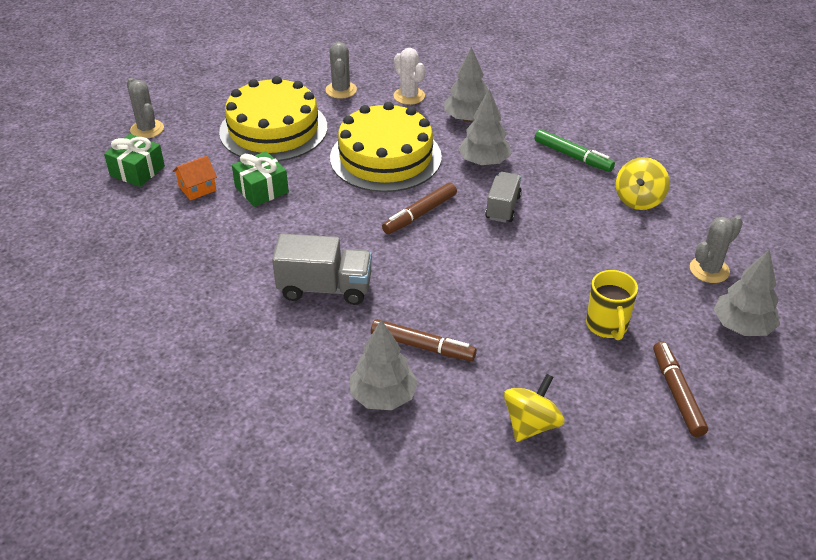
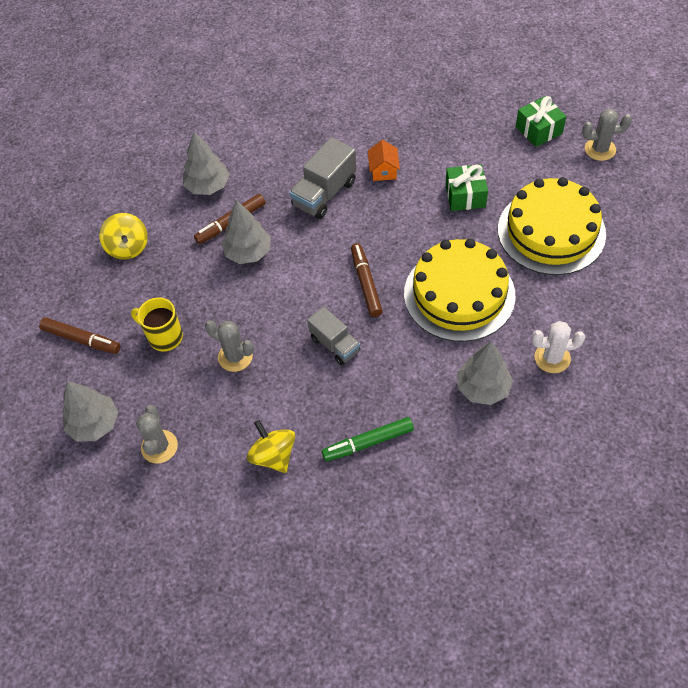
camera: 125 degrees right, 15 degrees up
(197, 188) = (492, 158): orange house -> orange house (383, 170)
(341, 90) = (594, 306): grey cactus -> grey cactus (235, 357)
(484, 162) = (405, 364): grey tree -> grey tree (248, 252)

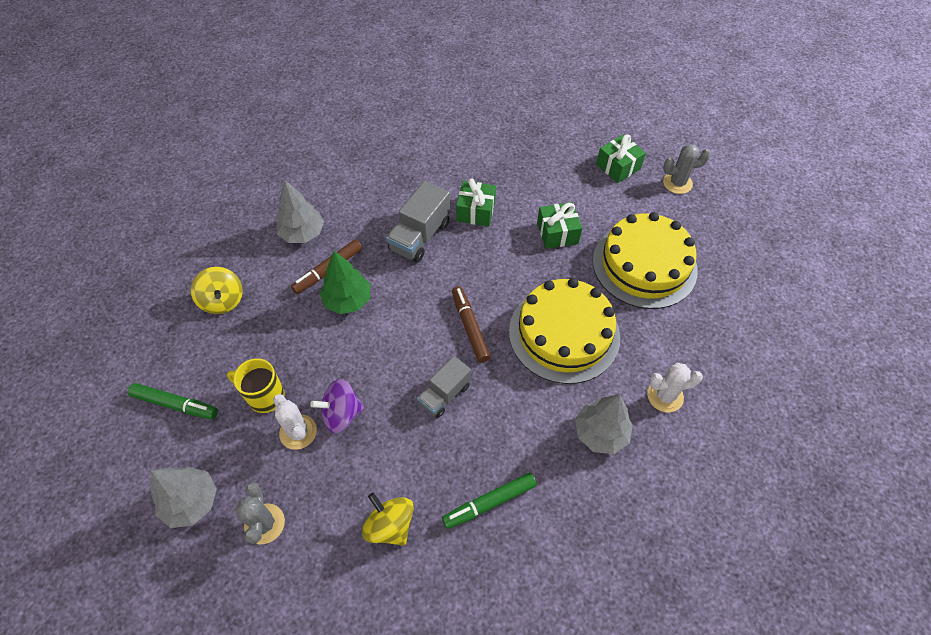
camera: 10 degrees left, 0 degrees up
(81, 339) = (175, 404): brown marker -> green marker
(193, 370) = (298, 432): none -> white cactus
(235, 357) = (341, 414): grey cactus -> purple spinning top
(248, 252) = (348, 300): grey tree -> green tree
(335, 344) = (444, 394): grey truck -> grey truck turned 90 degrees clockwise
(383, 170) = (475, 211): orange house -> green gift

